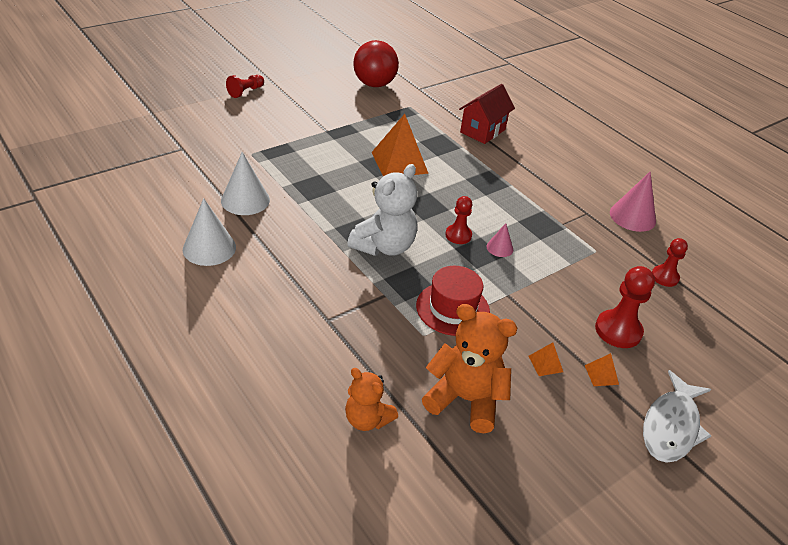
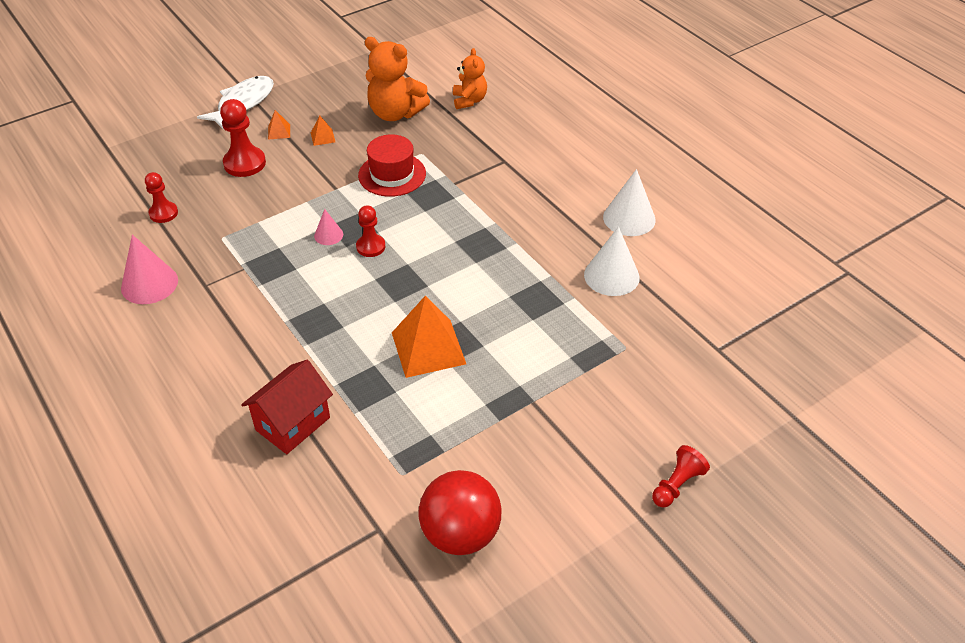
camera: 175 degrees left, 5 degrees up
(367, 419) = (469, 100): orange teddy bear -> orange teddy bear turned 45 degrees clockwise
(384, 246) = (453, 230): white teddy bear -> none

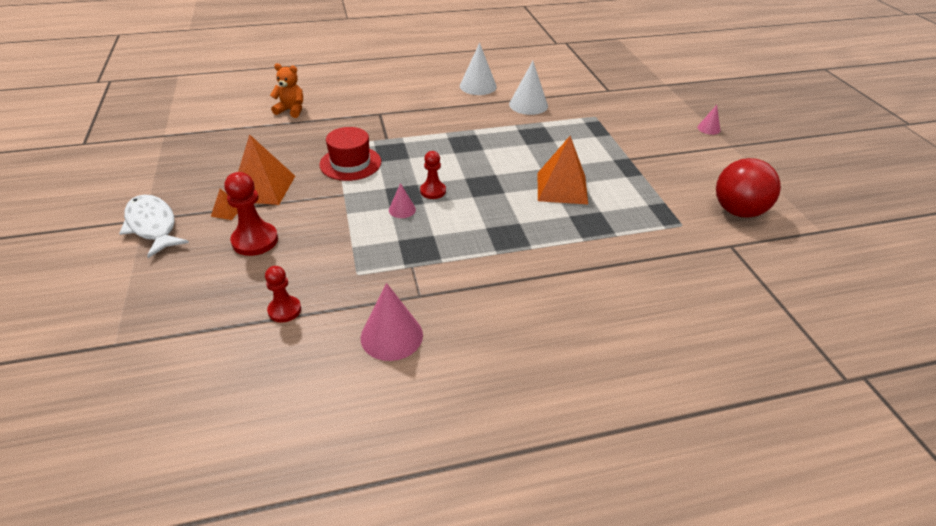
camera: 70 degrees left, 5 degrees down
(292, 423) = (618, 269): red house -> none
(322, 137) = (263, 188): orange pyramid -> orange pyramid, size x2.27
(395, 113) = (270, 145): orange teddy bear -> none
(677, 485) = (708, 128): red pawn -> pink cone

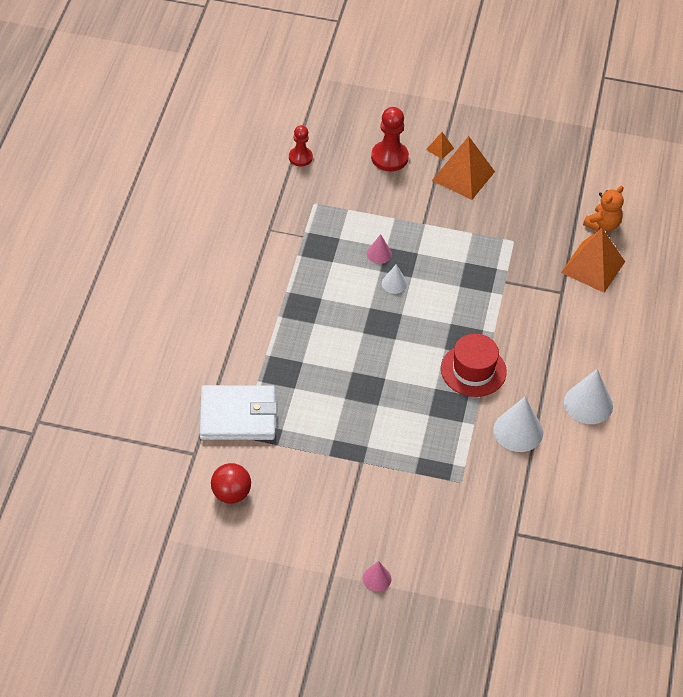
camera: 115 degrees right, 10 degrees up
(152, 226) = (443, 106): white fish -> none
(350, 163) = (472, 242): red hat -> red hat (473, 370)
(391, 336) = (240, 202): pink cone -> none
(433, 191) = (394, 283): red pawn -> white cone
(562, 188) = (345, 378): orange pyramid -> orange pyramid (593, 267)
(665, 234) = (238, 416): none -> white wallet
(738, 211) = (231, 494): red ball -> red ball, size x0.66

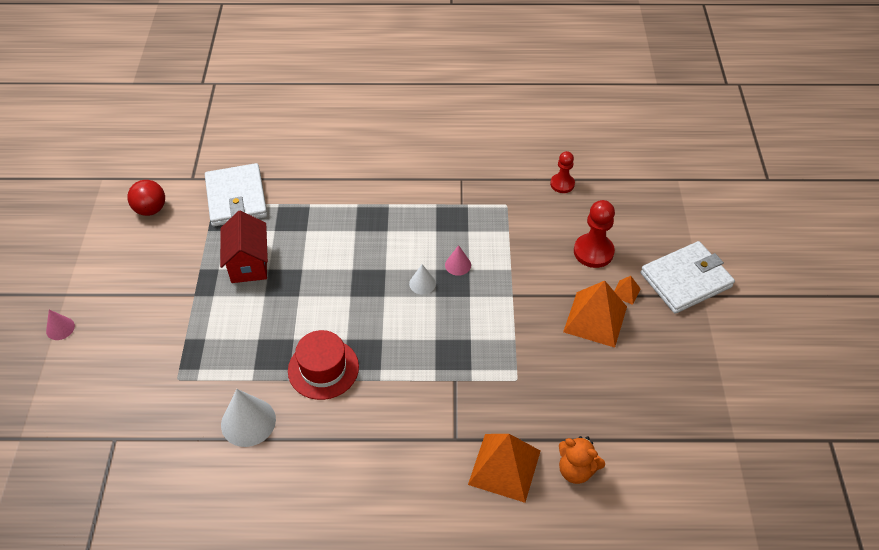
camera: 80 degrees right, 0 degrees up
(333, 414) = (248, 263): none -> red house
(436, 108) = (686, 280): none -> white wallet
(588, 404) = (296, 487): white cone -> none

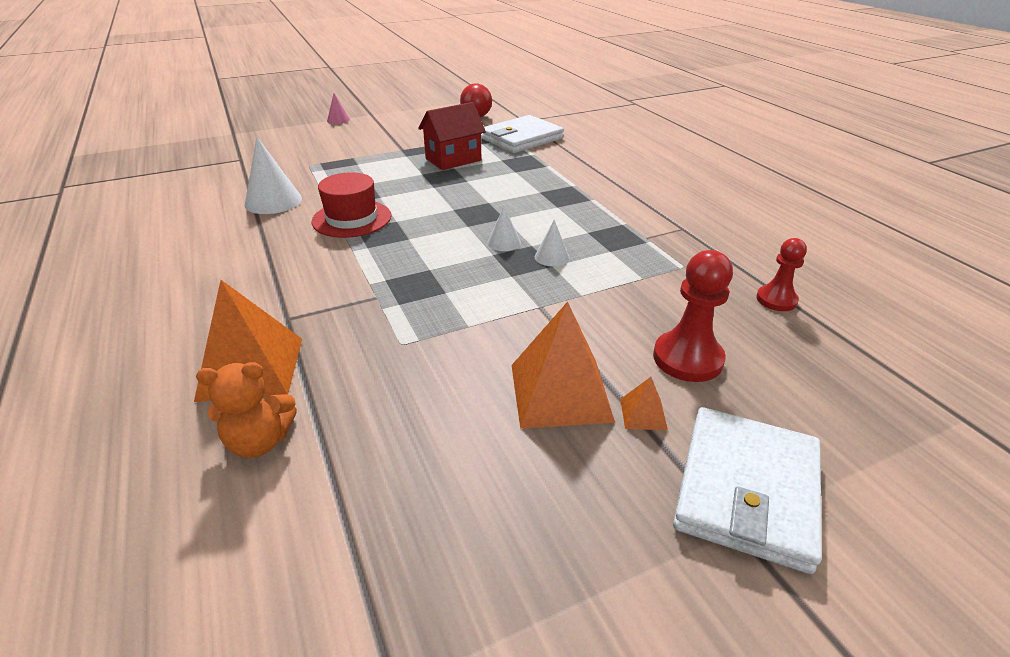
camera: 65 degrees right, 15 degrees down
(458, 265) = (552, 257): pink cone -> white cone
(576, 470) = (260, 441): orange teddy bear -> orange teddy bear turned 105 degrees counterclockwise
(686, 280) = (746, 489): white wallet -> white wallet turned 75 degrees clockwise

